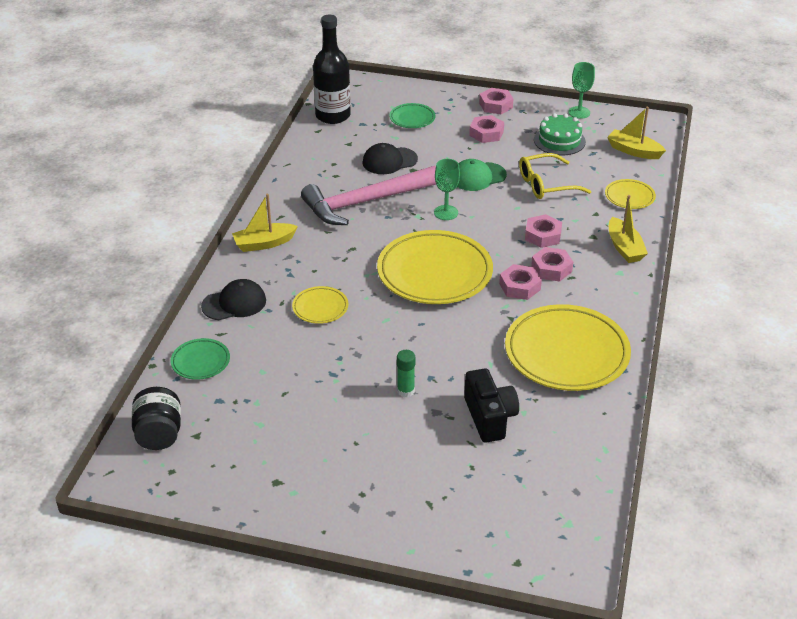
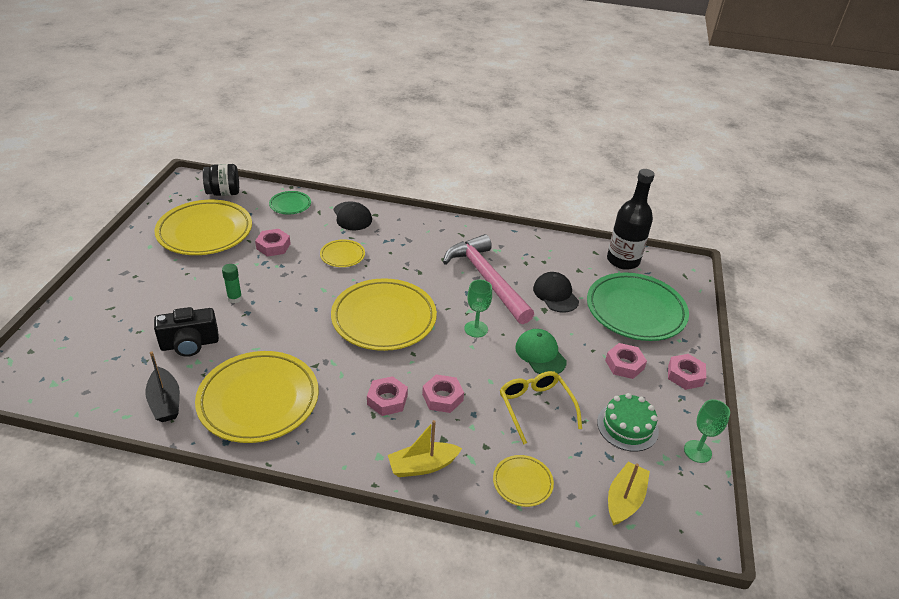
camera: 85 degrees right, 0 degrees up
(262, 439) = (205, 232): none -> yellow plate
(264, 243) = (425, 227): yellow boat -> none
(412, 118) = (635, 311): green plate -> green plate, size x2.13
(520, 286) = (360, 374): pink nut -> pink nut (273, 246)
(581, 422) = (165, 402): none -> black boat

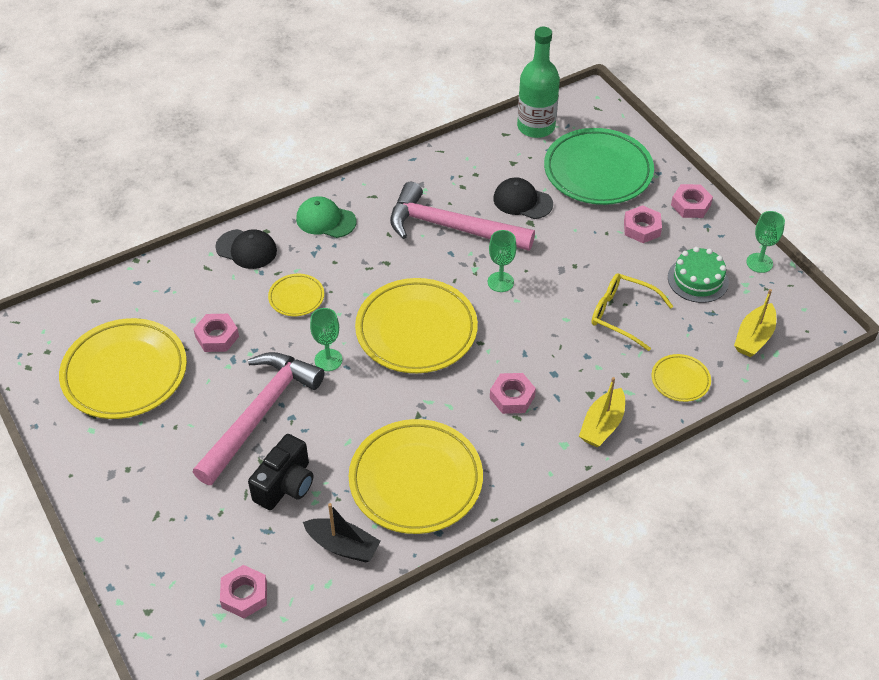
camera: 40 degrees left, 10 degrees up
(223, 193) = (74, 317): black jar -> none
(235, 298) = (260, 414): green glue stick -> pink hammer
(290, 205) = (166, 281): green plate -> none
(311, 298) = (328, 360): none -> green goblet
(442, 397) = (549, 361): pink nut -> pink nut (244, 595)
(540, 354) = (574, 266): green cap -> green cap (325, 220)
(623, 260) = (536, 127): black bottle -> green bottle
(624, 499) = (754, 337): yellow boat -> yellow boat turned 135 degrees counterclockwise

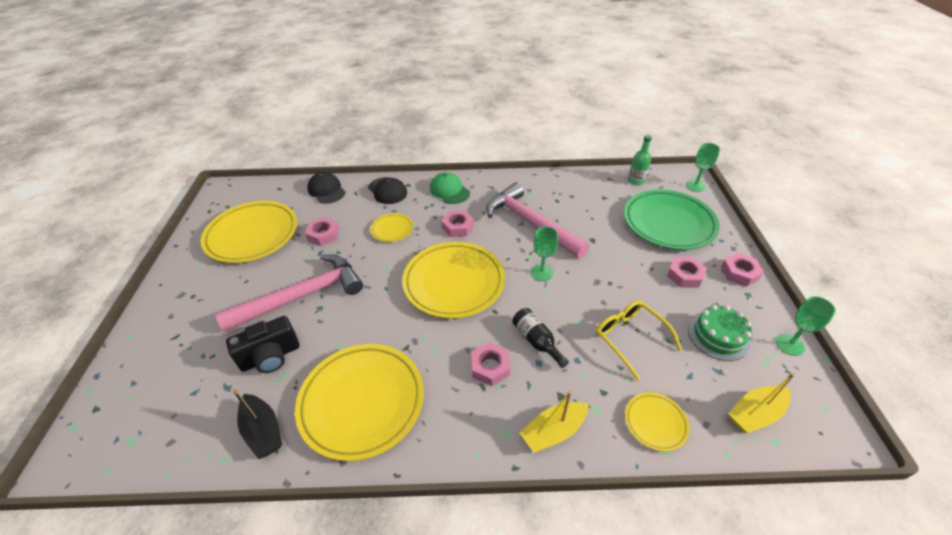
camera: 30 degrees right, 5 degrees down
(244, 595) = (162, 433): pink nut -> pink nut (458, 227)
(328, 360) = (377, 278): green goblet -> green goblet (695, 186)
(522, 201) = (595, 224): black cap -> black cap (326, 190)
(536, 127) = (636, 181): green bottle -> green bottle, size x0.55
(539, 354) = (536, 341): none -> black bottle

